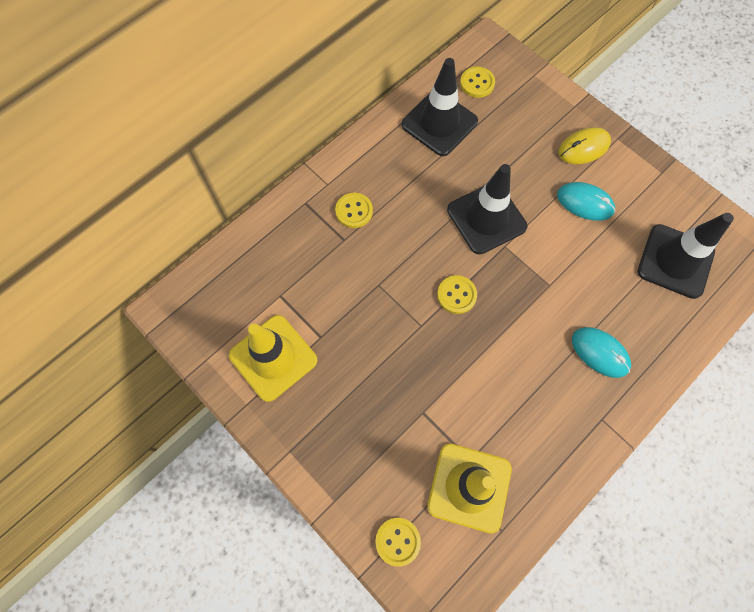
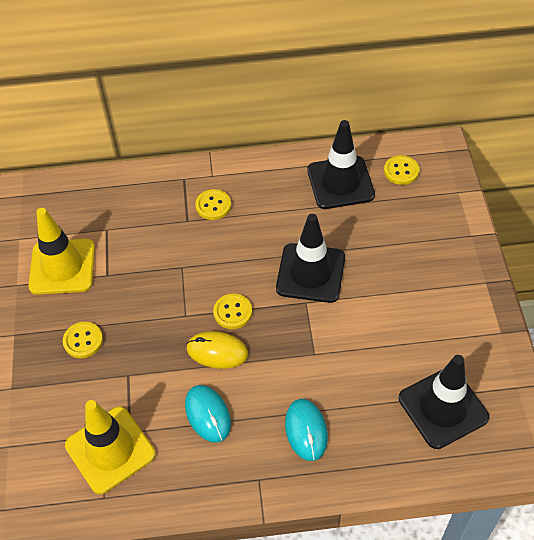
camera: 40 degrees right, 15 degrees down
(397, 541) = (26, 446): yellow button -> yellow button (83, 341)
(583, 148) = (447, 271): yellow mouse -> yellow mouse (217, 351)
(585, 202) = (406, 313): turquoise mouse -> turquoise mouse (208, 414)

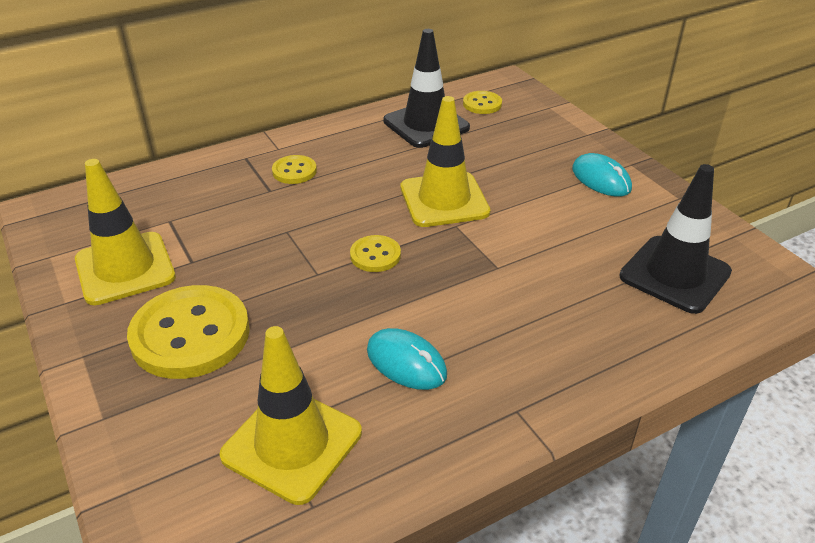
camera: 25 degrees left, 15 degrees down
(83, 341) = (190, 334): yellow button -> yellow button, size x2.05
(217, 351) = (379, 296): yellow mouse -> none
(306, 430) = (540, 341): turquoise mouse -> turquoise mouse (601, 179)
(310, 273) = (444, 200): black traffic cone -> yellow traffic cone

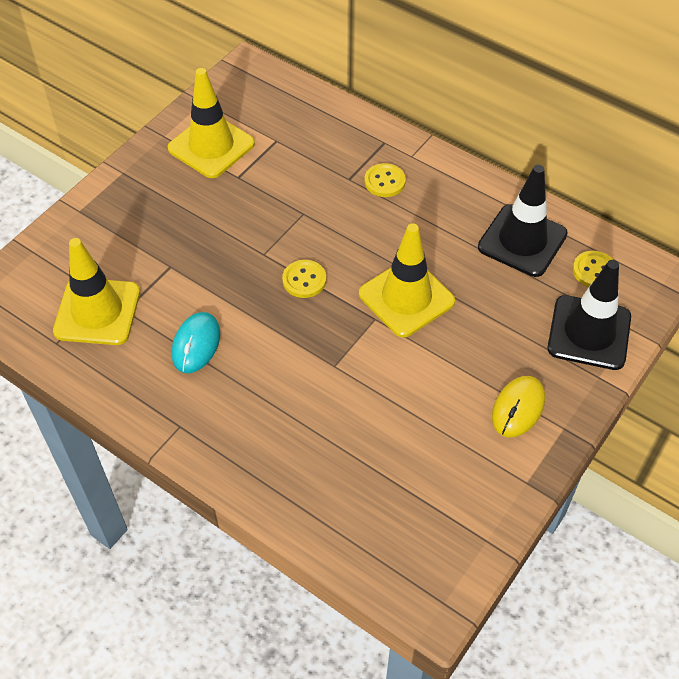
camera: 65 degrees right, 15 degrees up
(190, 334) = (166, 214): yellow button -> none
(601, 179) = (518, 408): turquoise mouse -> yellow mouse
(674, 274) = (396, 499): black traffic cone -> black traffic cone (589, 333)

